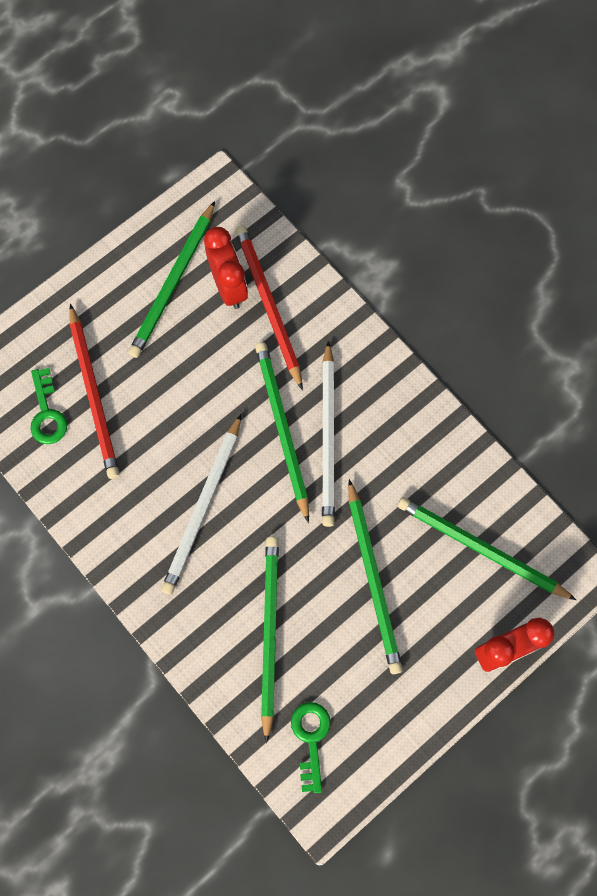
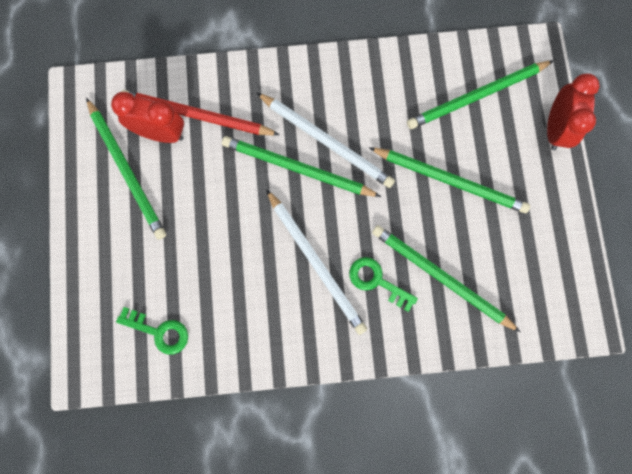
camera: 55 degrees left, 5 degrees up
(94, 395) = (171, 286): red pencil -> none
(311, 739) = (535, 299): green key -> green key (377, 281)

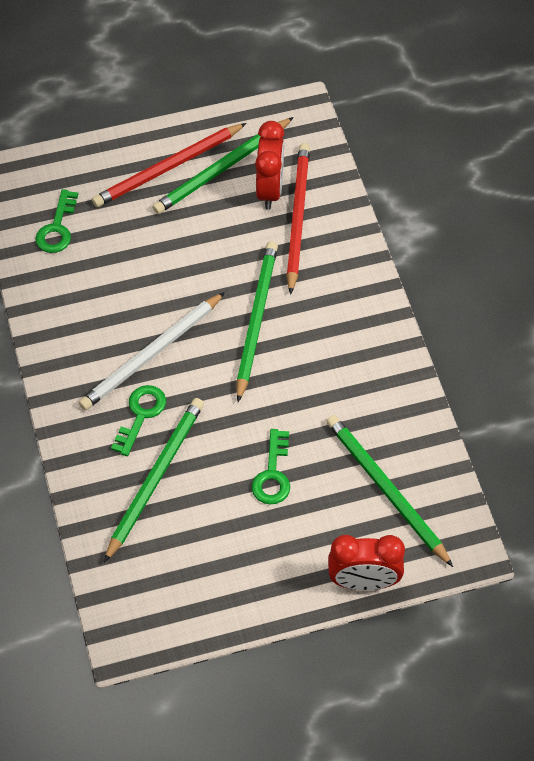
camera: 80 degrees right, 20 degrees down
(114, 219) = (167, 168): none -> red pencil
(327, 141) = (294, 343): white pencil -> none
(450, 181) = (272, 474): green pencil -> green key

